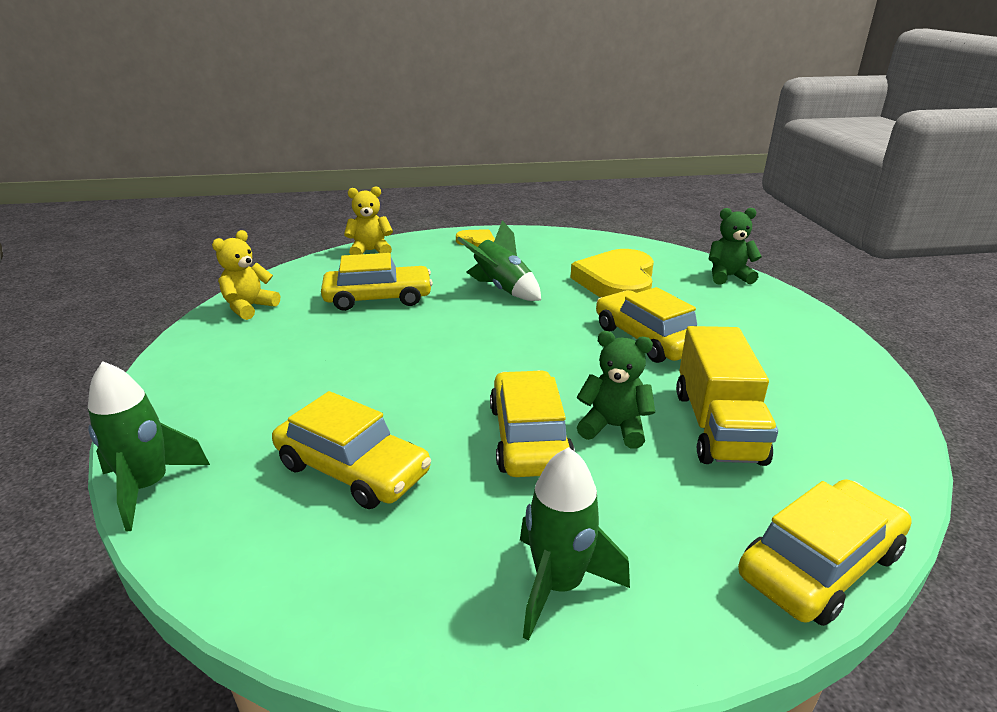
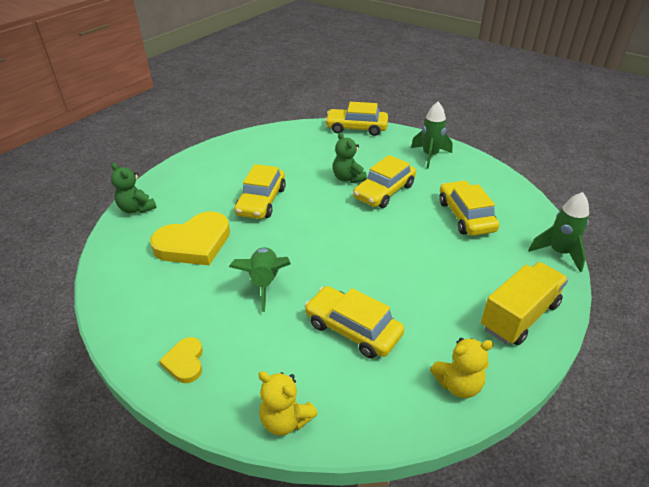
camera: 135 degrees left, 10 degrees up
(717, 426) = (313, 160): yellow truck -> yellow truck (519, 316)

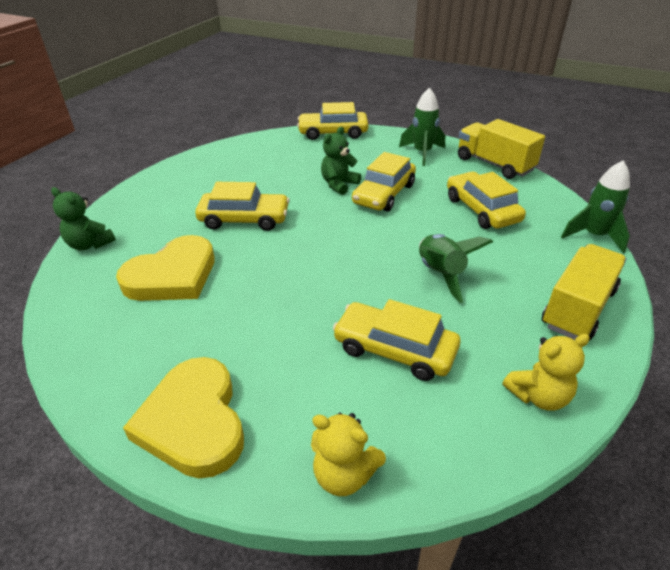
camera: 10 degrees left, 0 degrees up
(185, 362) = (194, 421): yellow heart -> yellow heart, size x1.99
(261, 201) = (244, 219): yellow car -> yellow car turned 90 degrees counterclockwise
(264, 282) = (272, 310): green rocket -> green rocket (440, 274)
(348, 178) = (339, 184): green teddy bear -> green teddy bear turned 75 degrees clockwise
(492, 174) = (494, 164): none -> yellow truck

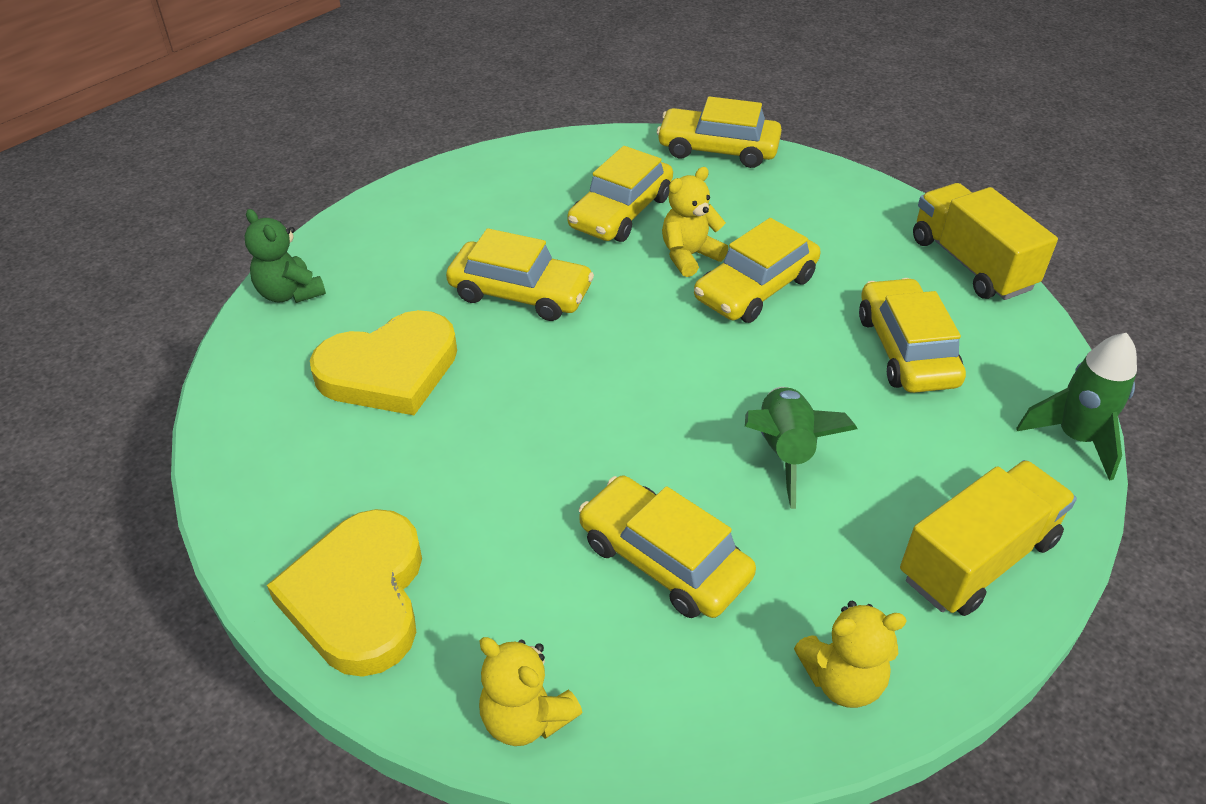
camera: 15 degrees right, 5 degrees up
(290, 169) = (621, 212): none -> yellow car
(339, 184) = (689, 256): green teddy bear -> yellow teddy bear
(422, 153) = (854, 218): green rocket -> none

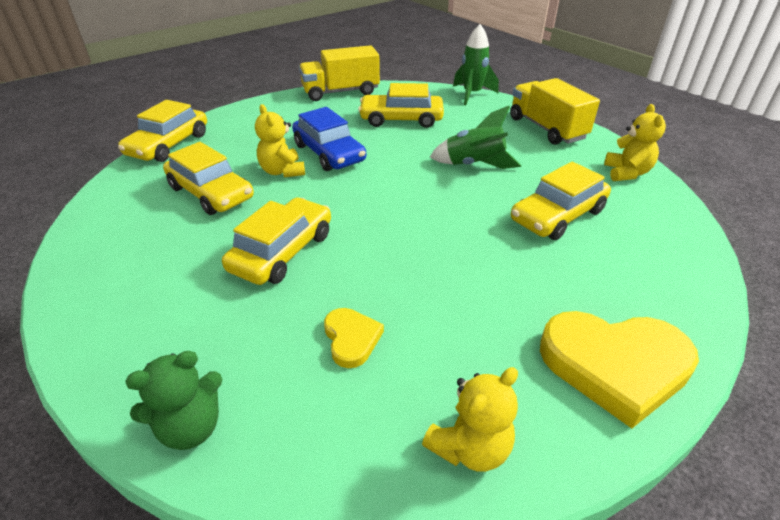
camera: 80 degrees left, 5 degrees down
(390, 370) = (351, 339): yellow heart -> yellow heart, size x0.50
(526, 718) = (690, 281): yellow teddy bear -> yellow teddy bear (470, 447)
(755, 288) = (329, 153): yellow car -> blue car

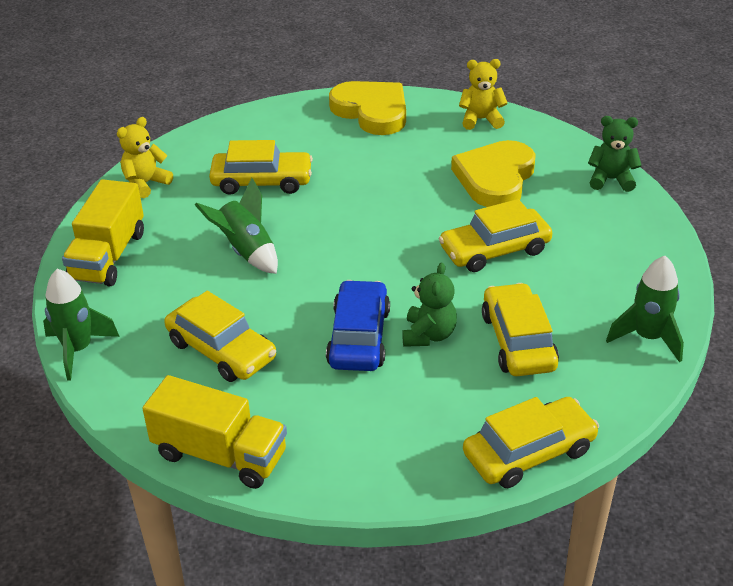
camera: 140 degrees left, 0 degrees up
(94, 238) = (648, 337): none -> green rocket
(282, 171) = (428, 335): yellow teddy bear -> green teddy bear
(351, 339) = (495, 178): yellow heart -> yellow heart, size x1.99

